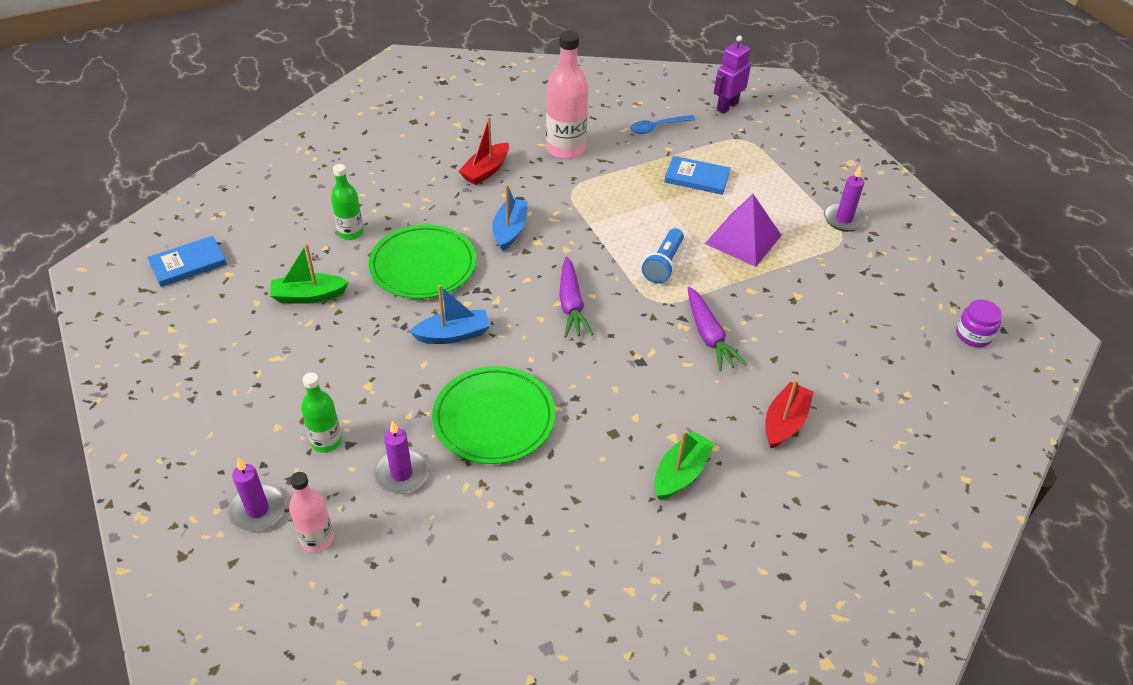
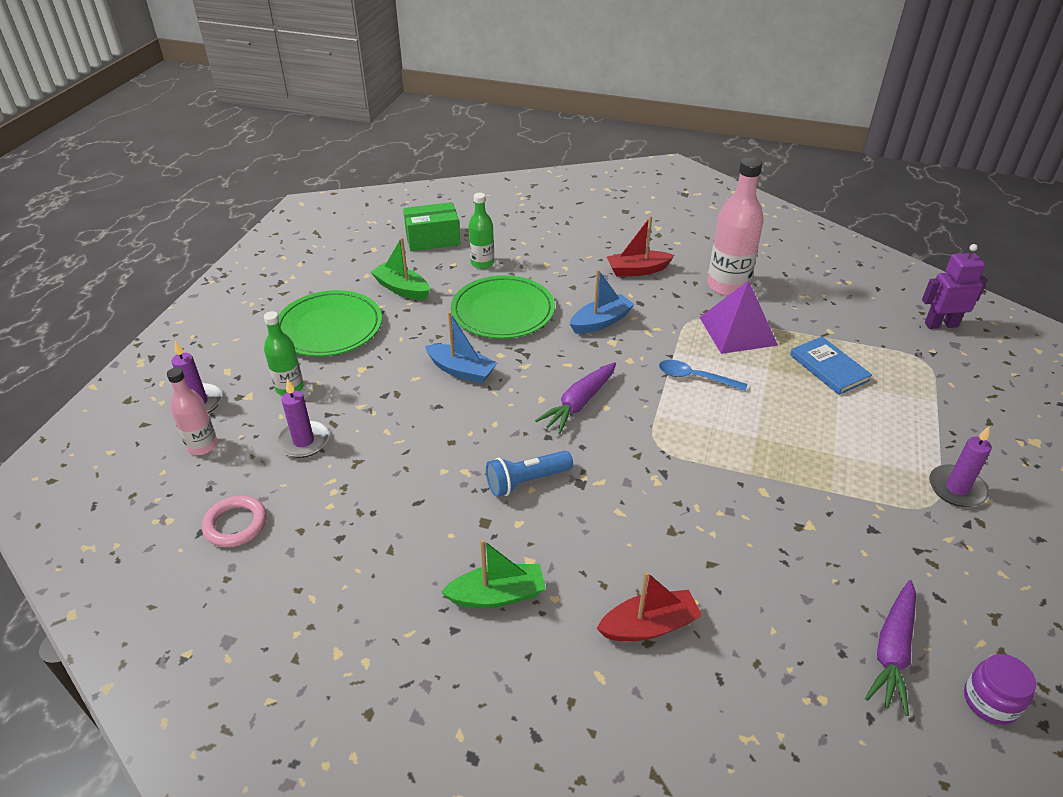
camera: 45 degrees right, 5 degrees down
(188, 264) = (359, 230): blue book -> none
(275, 234) = (433, 239): none -> green box
(436, 572) = (236, 524): none -> pink ring
(494, 418) = (412, 447): green plate -> green plate (329, 327)
(657, 127) = (840, 309): blue spoon -> blue spoon (694, 377)
(663, 264) = (702, 419): blue flashlight -> blue flashlight (526, 481)
(708, 336) = (670, 502): purple carrot -> purple carrot (892, 651)
(743, 239) = (812, 443): purple pyramid -> purple pyramid (738, 331)

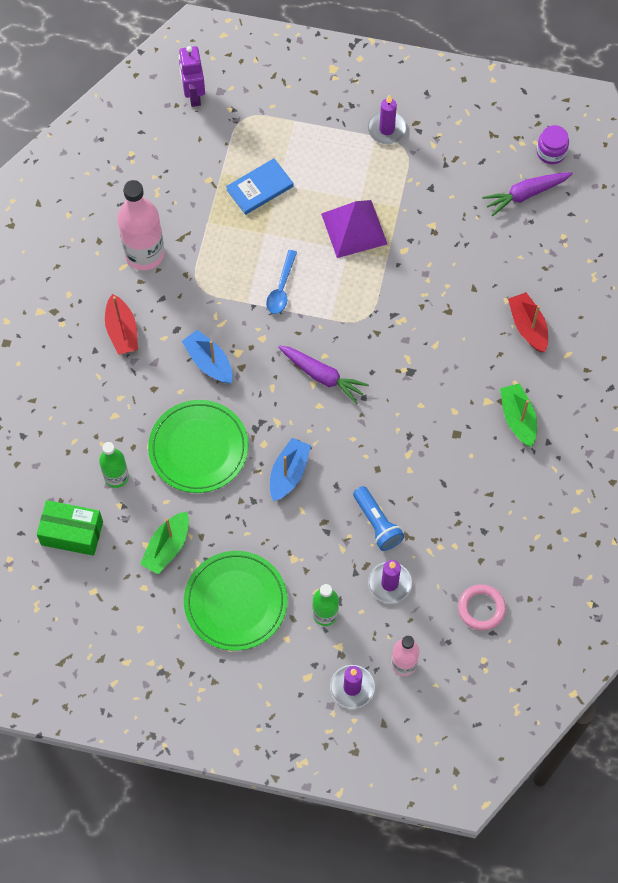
camera: 95 degrees left, 25 degrees up
(433, 239) = (72, 533): green box -> green box turned 60 degrees counterclockwise
(526, 481) = (413, 409): blue flashlight -> blue flashlight (377, 524)
(738, 331) = (214, 251): purple pyramid -> purple pyramid (354, 228)
(892, 651) = (525, 194): purple carrot -> purple carrot turned 135 degrees clockwise

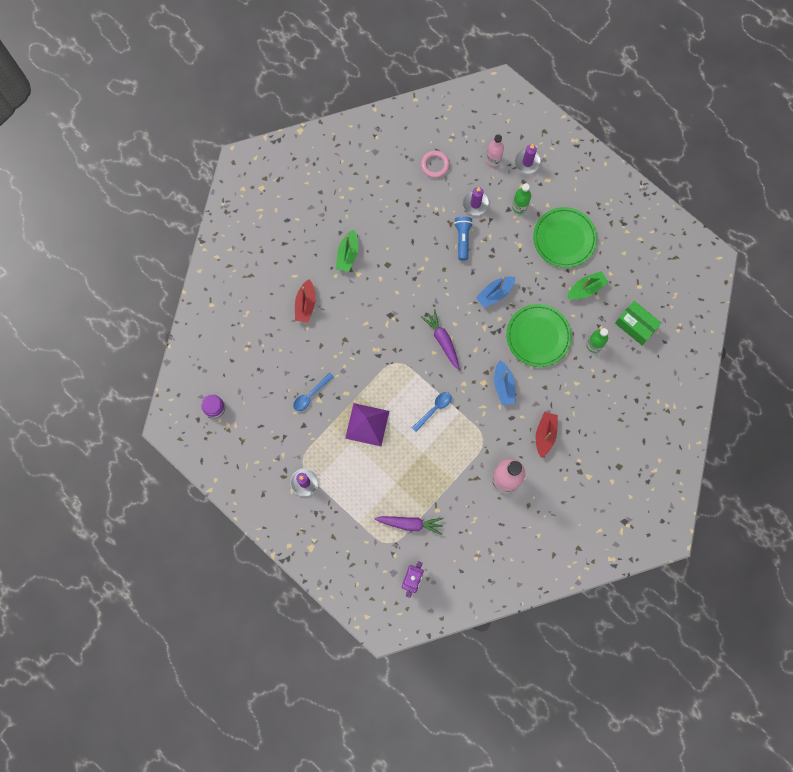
camera: 150 degrees left, 10 degrees up
(259, 188) = (408, 485): blue book -> none
(446, 225) = (310, 395): none -> blue spoon
(525, 194) = (249, 388): purple carrot -> purple carrot (410, 524)

